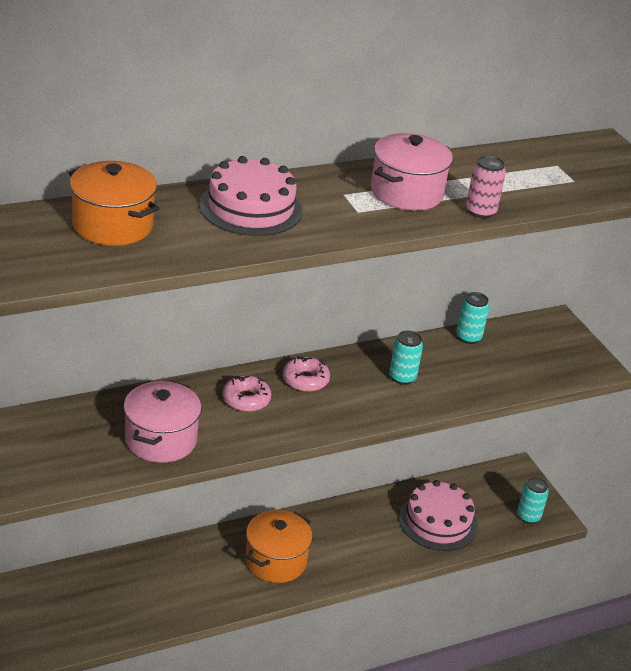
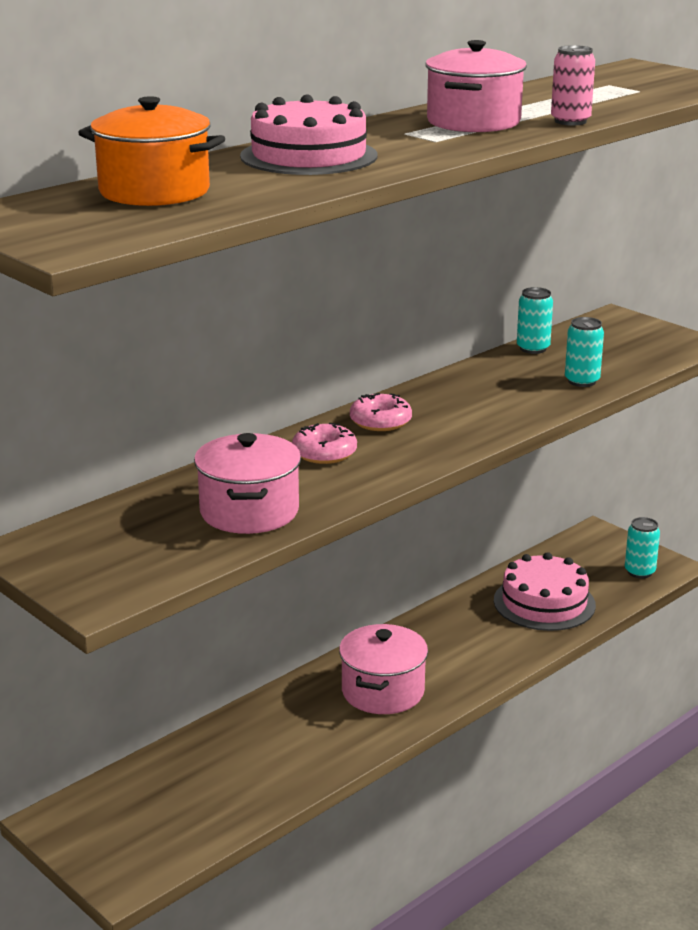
camera: 15 degrees left, 10 degrees down
(276, 561) = (383, 691): orange pot -> pink pot
(402, 377) = (490, 395): turquoise can -> turquoise can (582, 381)

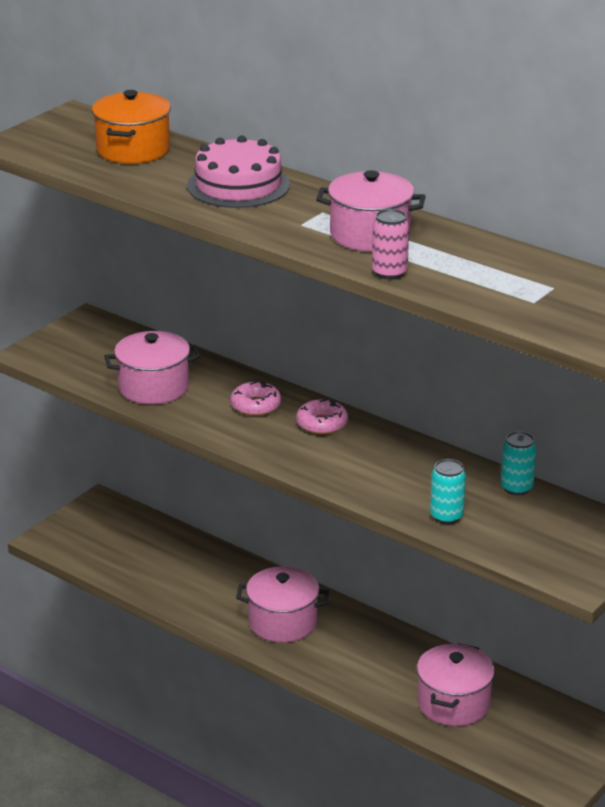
camera: 80 degrees right, 5 degrees up
(544, 603) = (453, 703): pink cake -> pink pot
(639, 572) = (538, 765): turquoise can -> none

